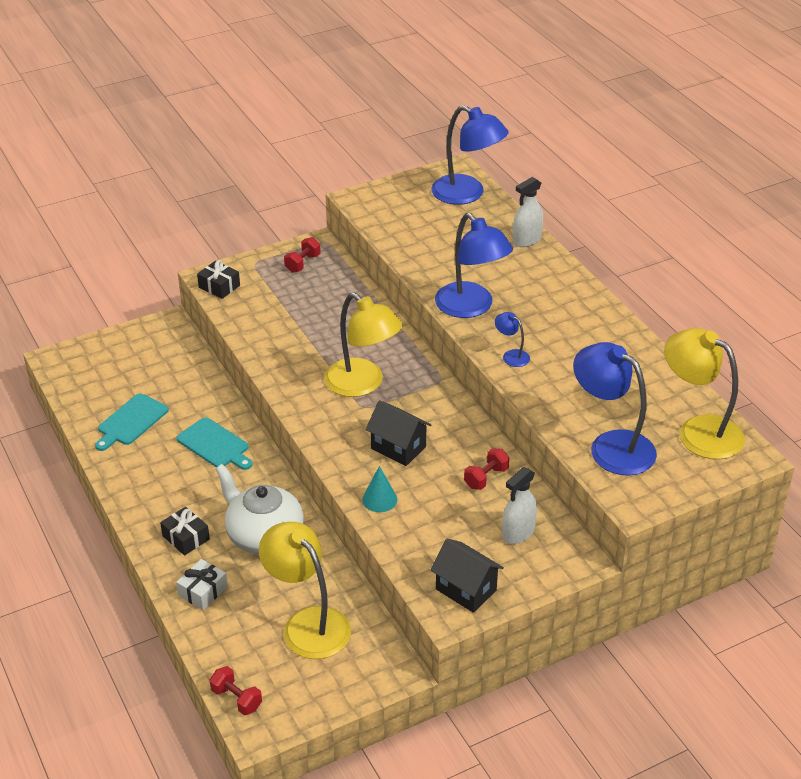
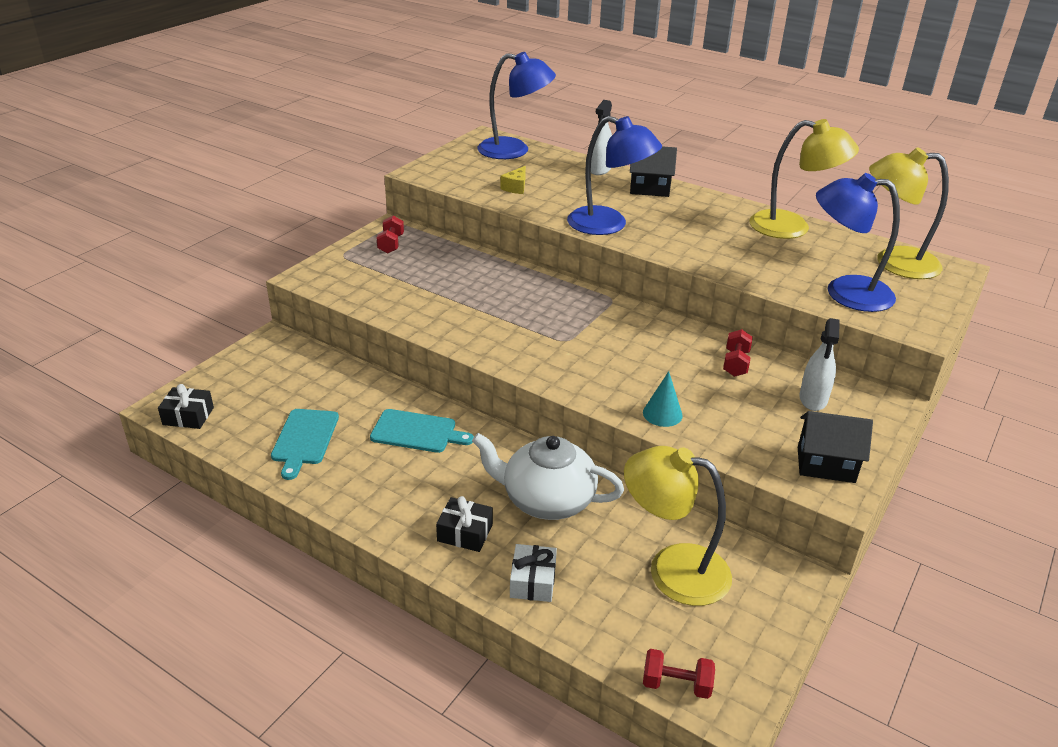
camera: 30 degrees left, 5 degrees down
(219, 286) = (323, 282): black gift -> black gift (188, 416)
(362, 384) = (545, 323): yellow lamp -> yellow lamp (792, 227)
(398, 447) = (632, 364): black house -> black house (649, 189)
(427, 240) = (516, 187): none -> yellow cheese
(511, 355) = (684, 250): blue lamp -> none

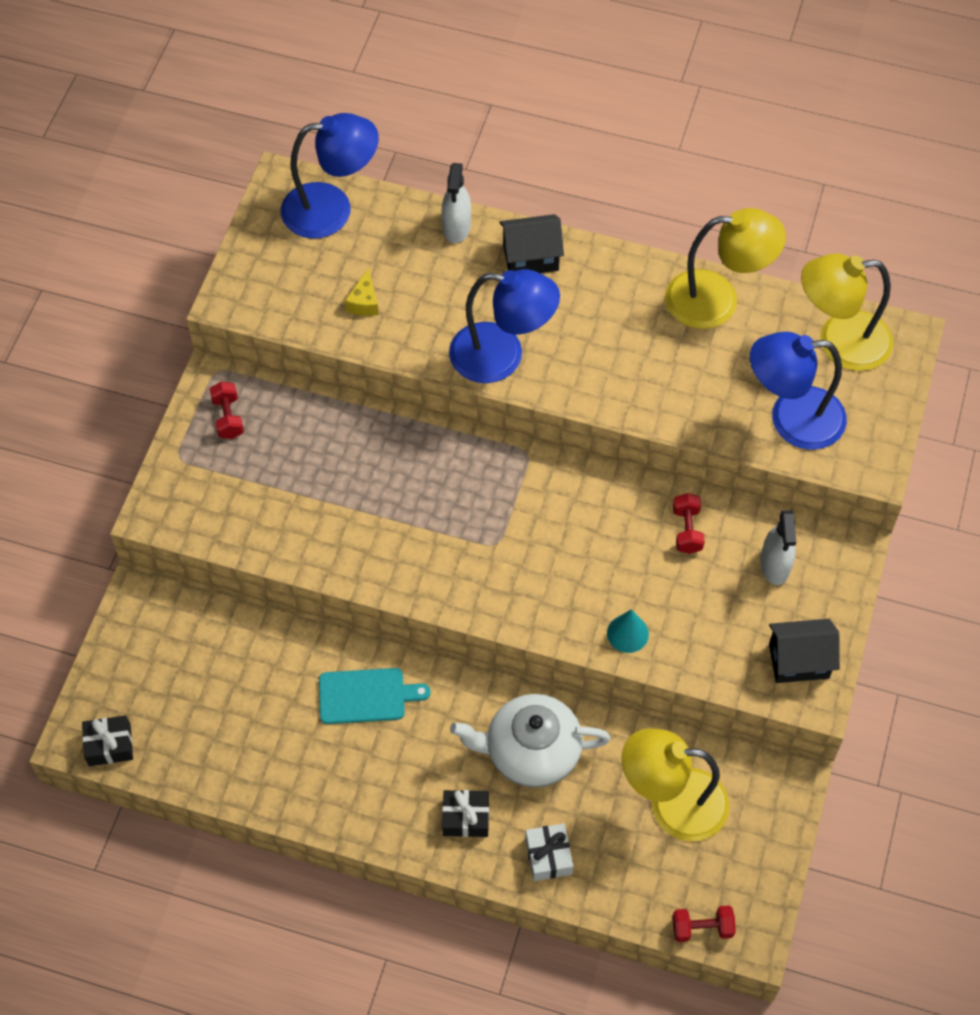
camera: 15 degrees left, 25 degrees up
(304, 439) = (252, 742): turquoise cutting board -> none

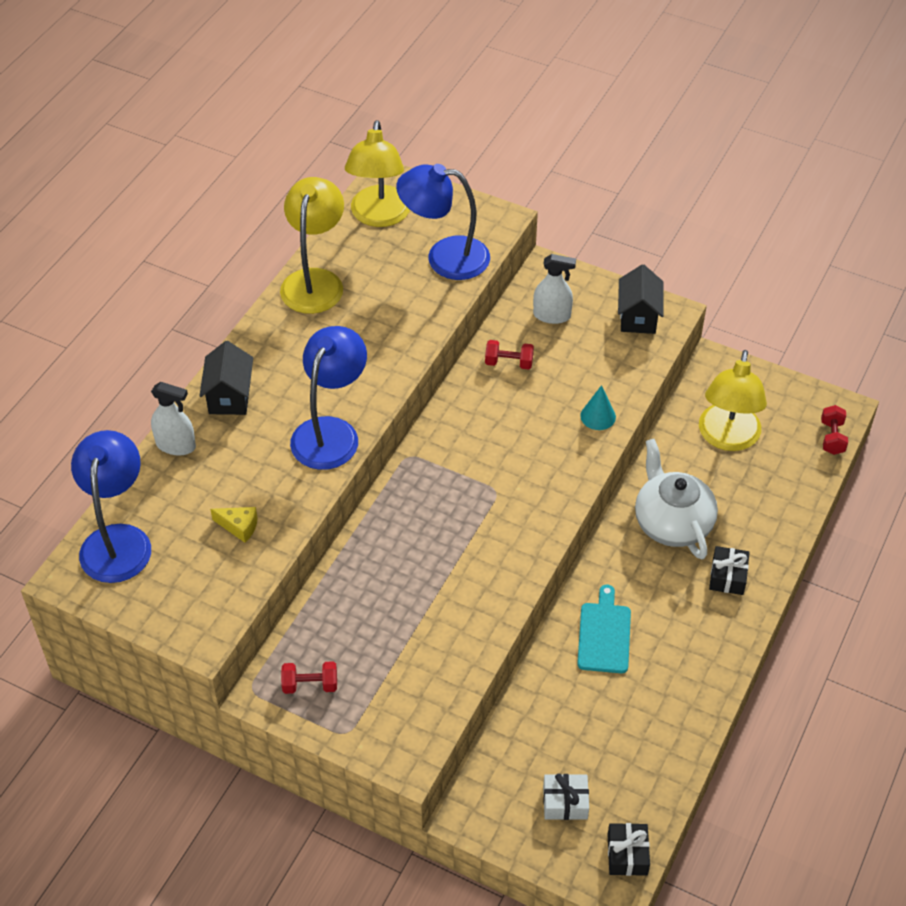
camera: 80 degrees left, 10 degrees down
(531, 751) = (672, 523): white teapot -> white teapot turned 150 degrees clockwise
(548, 856) = (766, 525): white gift -> white gift (565, 802)
(791, 419) = (445, 257): blue lamp -> blue lamp turned 90 degrees clockwise

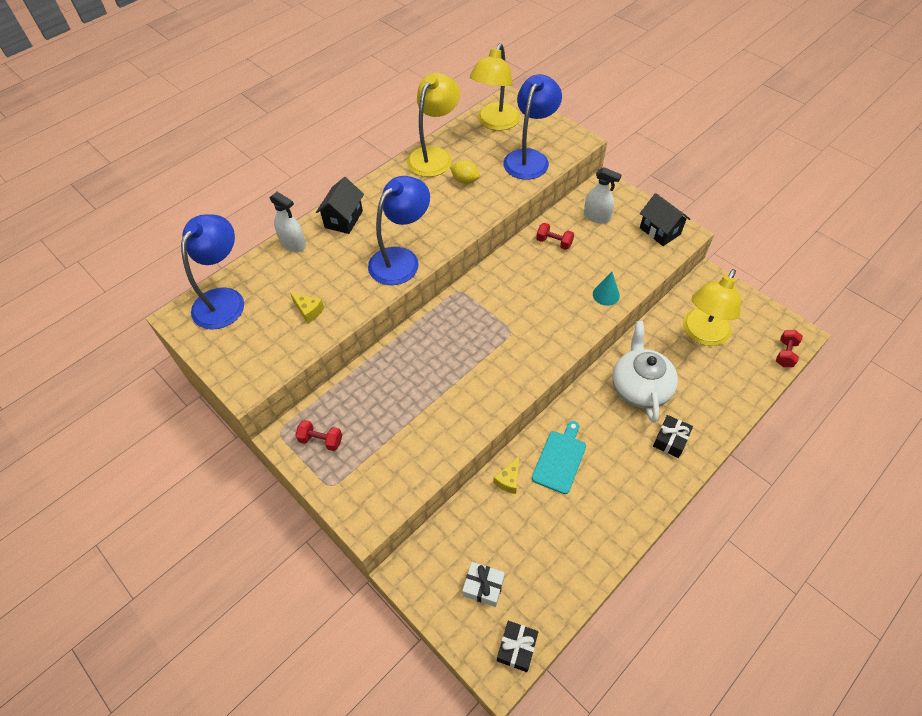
camera: 20 degrees right, 5 degrees up
(371, 307) = (465, 180): none -> yellow lemon
(445, 257) = (529, 158): blue lamp -> blue lamp turned 90 degrees clockwise
(551, 675) = (509, 480): none -> yellow cheese
(638, 317) = (660, 231): black house -> black house turned 60 degrees counterclockwise

